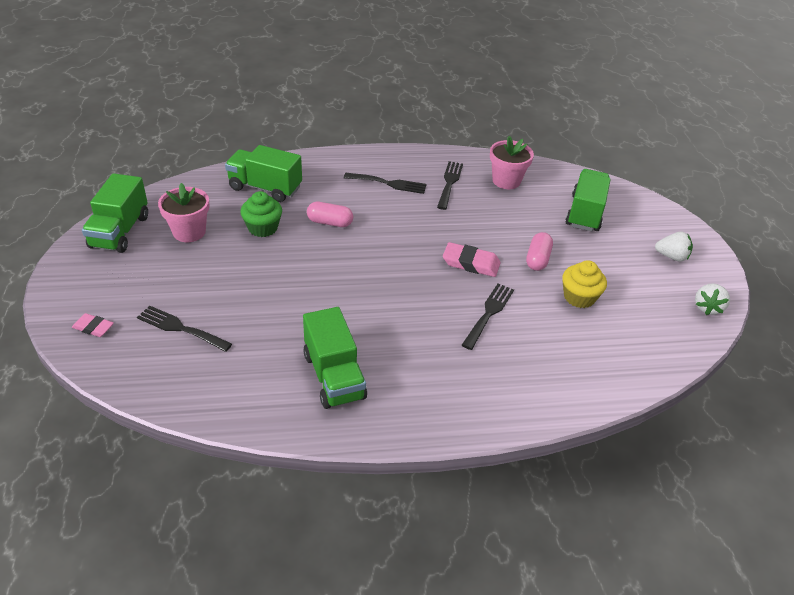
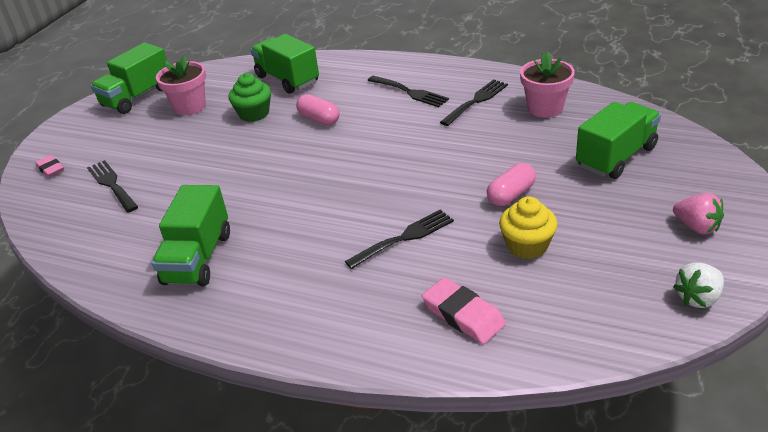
camera: 35 degrees right, 5 degrees down
(471, 263) = (429, 184): pink eraser -> pink eraser (463, 315)
(671, 256) = (696, 227): white strawberry -> pink strawberry

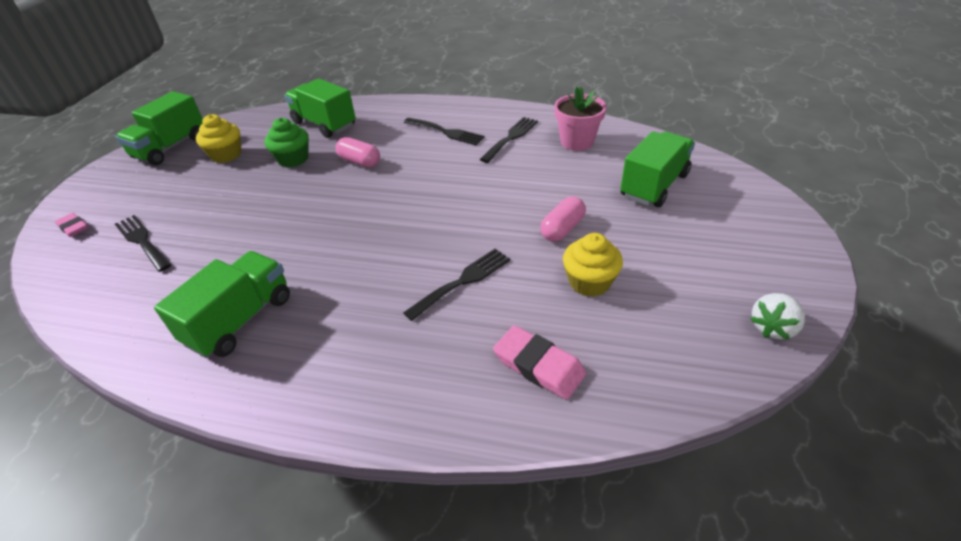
camera: 10 degrees left, 5 degrees up
(190, 106) = (226, 155): pink flower pot -> yellow cupcake
(198, 258) = (240, 320): green truck -> green truck turned 150 degrees counterclockwise
(696, 227) = (748, 252): pink strawberry -> none

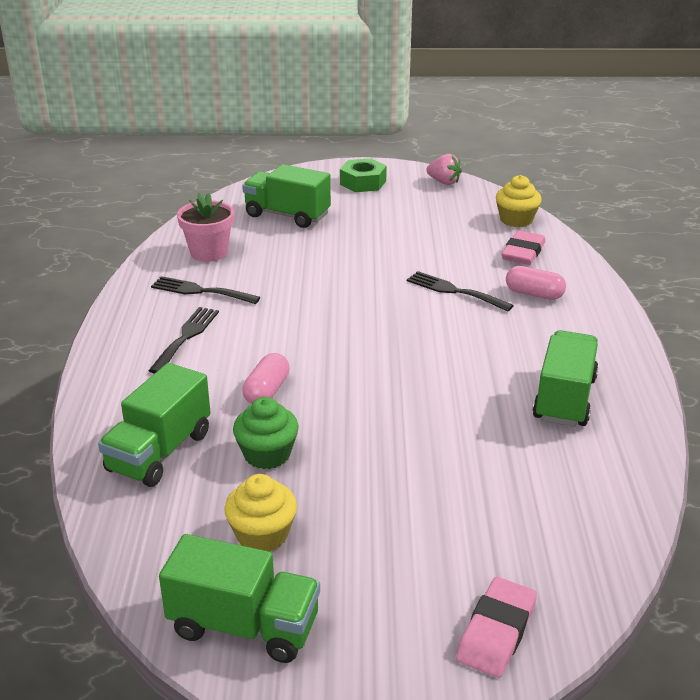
camera: 105 degrees left, 10 degrees down
(73, 227) = (496, 632): pink eraser -> pink eraser, size x1.60
(142, 241) = (492, 532): black fork -> none
(240, 320) = (564, 399): green truck -> green truck turned 90 degrees clockwise
(562, 229) = (365, 252): pink capsule -> pink capsule (534, 294)
(589, 282) = (429, 239): yellow cupcake -> yellow cupcake (516, 220)
(754, 247) = (363, 182): none -> green nut
(772, 327) = (444, 182): white strawberry -> pink strawberry

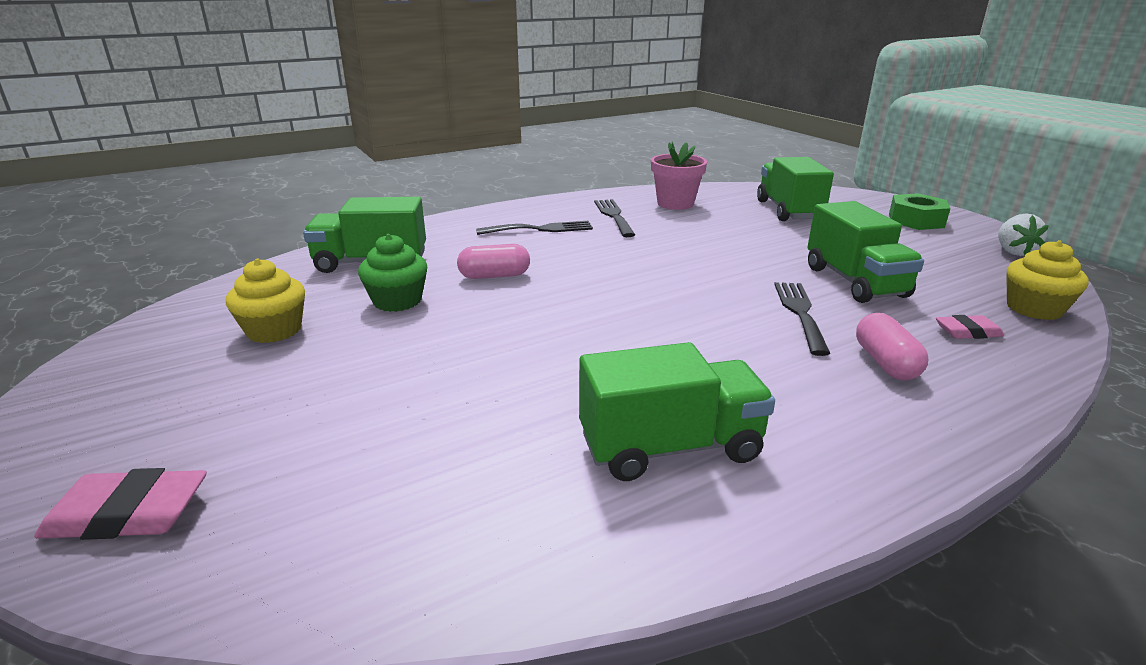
camera: 60 degrees right, 5 degrees down
(244, 626) = (139, 357): green truck -> green truck (855, 282)
(444, 182) = (1013, 252): pink strawberry -> white strawberry
(523, 253) = (967, 332): pink eraser -> pink eraser, size x0.63

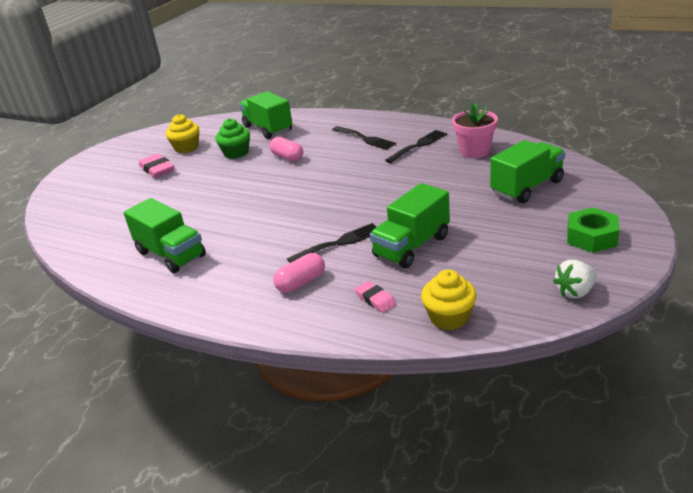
camera: 60 degrees right, 5 degrees up
(128, 513) = (69, 190): pink eraser -> pink eraser (157, 169)

